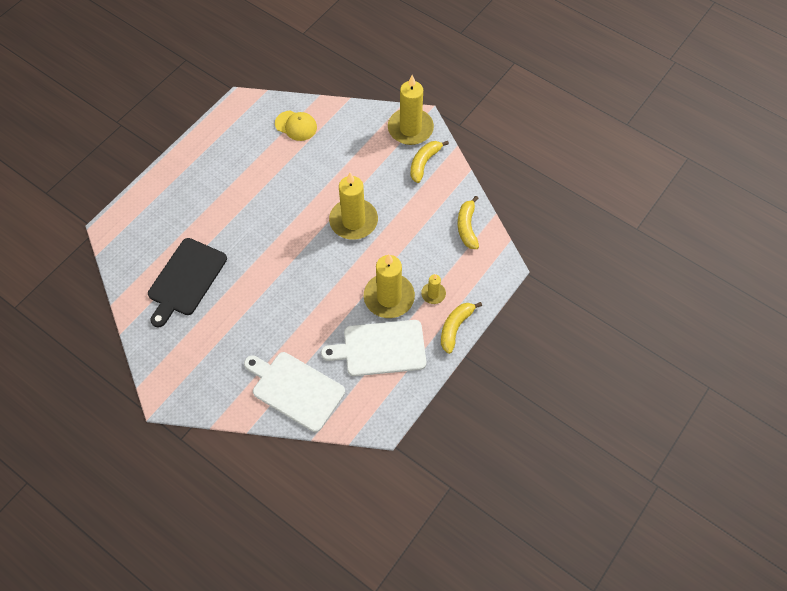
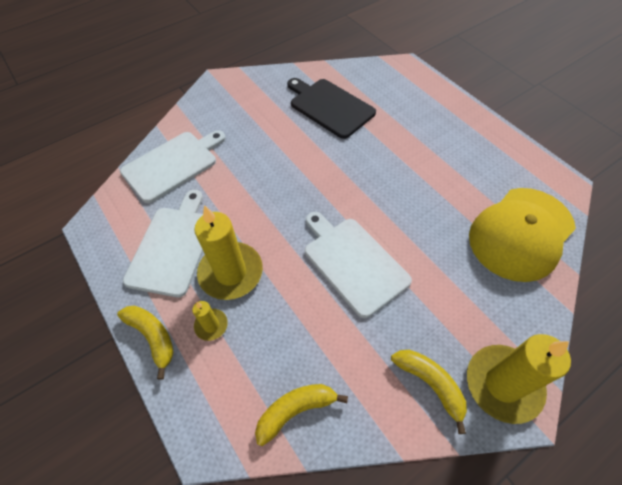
camera: 110 degrees right, 5 degrees down
(296, 126) = (521, 233): yellow cap -> yellow cap, size x1.98
(353, 221) = (353, 262): yellow candle -> white cutting board
(467, 227) = (296, 410): yellow banana -> yellow banana turned 45 degrees counterclockwise

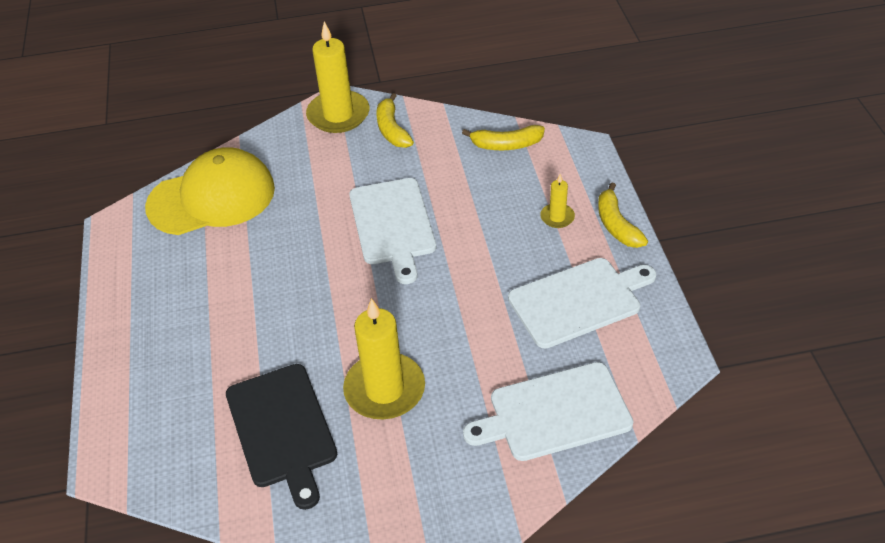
camera: 155 degrees left, 10 degrees down
(173, 246) = (579, 301): white cutting board -> white cutting board turned 150 degrees counterclockwise
(231, 272) = (522, 254): yellow candle -> yellow candle (384, 389)

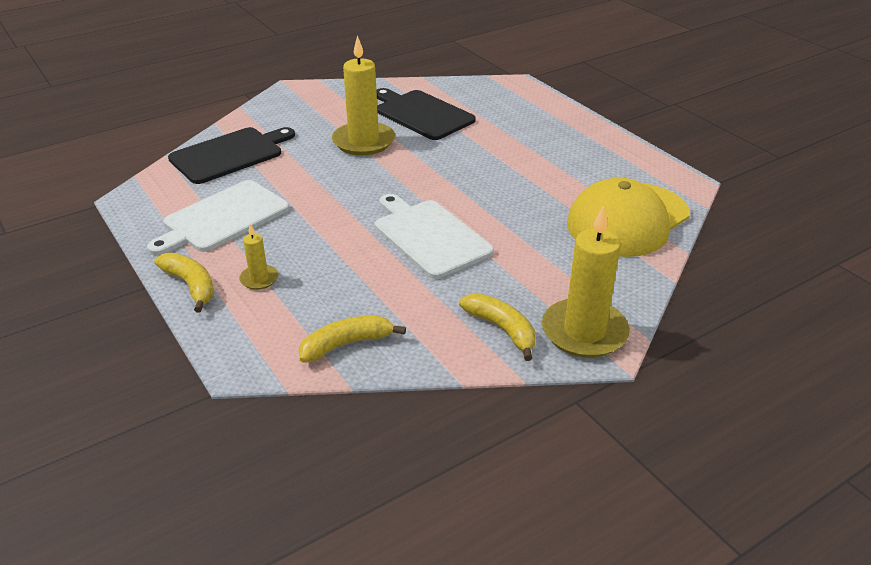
camera: 155 degrees right, 10 degrees down
(554, 413) = (230, 154): white cutting board -> black cutting board

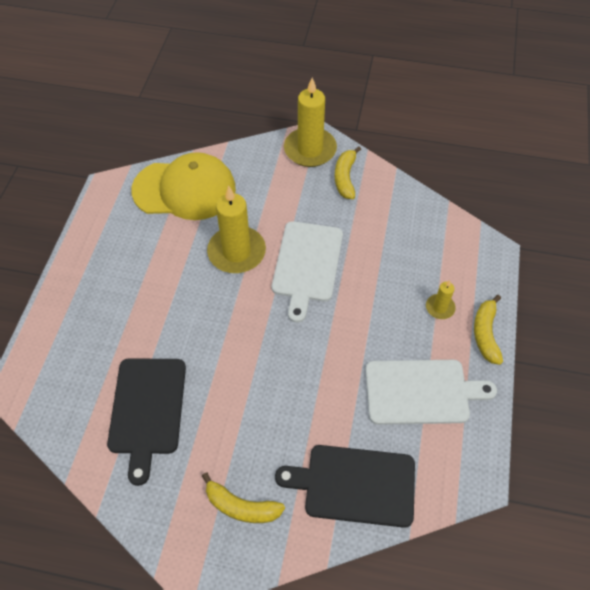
camera: 135 degrees left, 20 degrees up
(346, 344) = (429, 225): yellow banana -> yellow banana (241, 506)
(363, 142) = (235, 408): yellow candle -> yellow candle (236, 252)

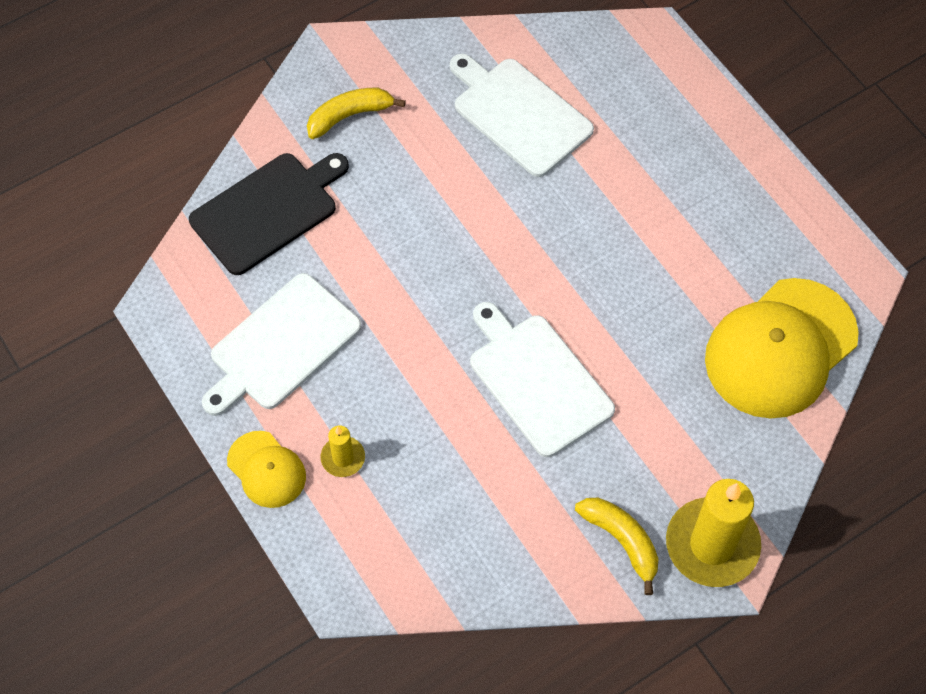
camera: 135 degrees right, 5 degrees up
(147, 410) = (519, 114): black cutting board -> white cutting board
(236, 252) = (628, 327): yellow candle -> none
(485, 334) = (266, 469): yellow banana -> yellow cap

